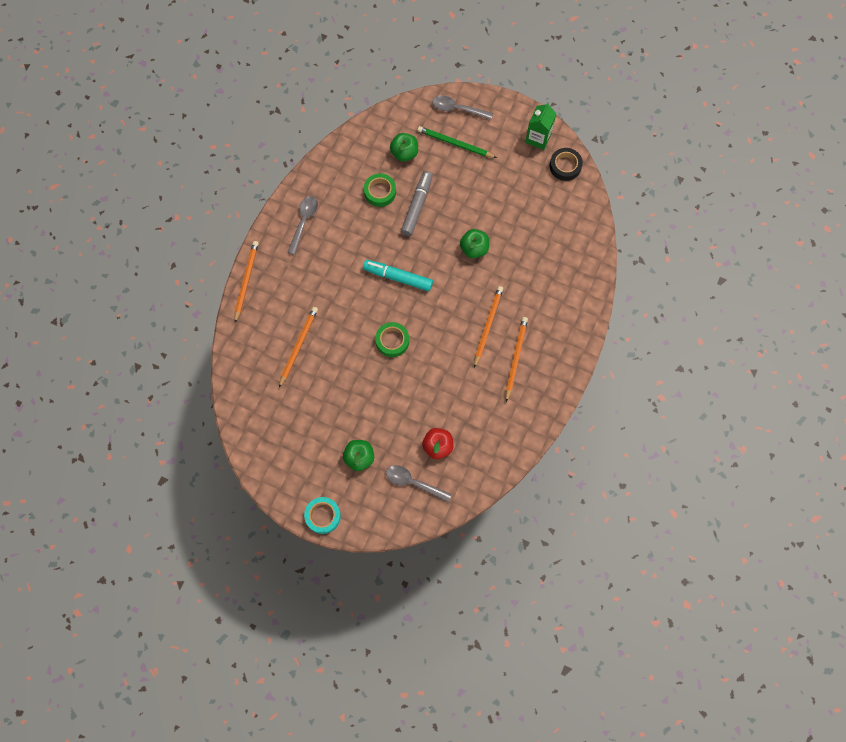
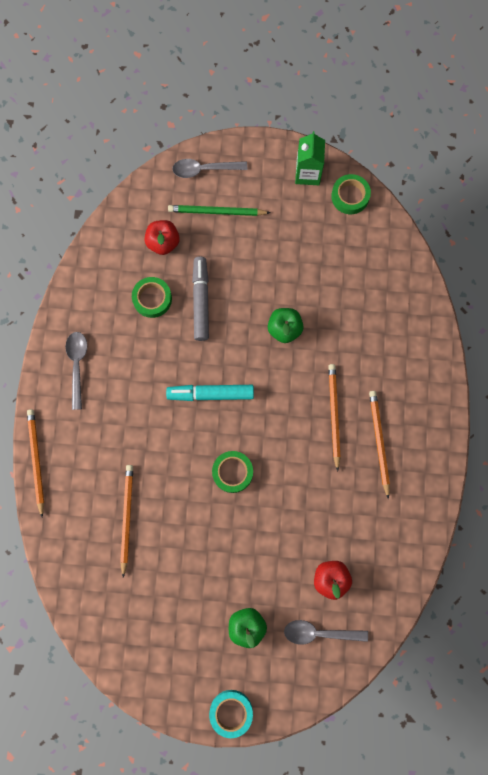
camera: 20 degrees left, 5 degrees up
(404, 153) = (163, 243): green apple -> red apple
(565, 166) = (350, 196): black tape -> green tape

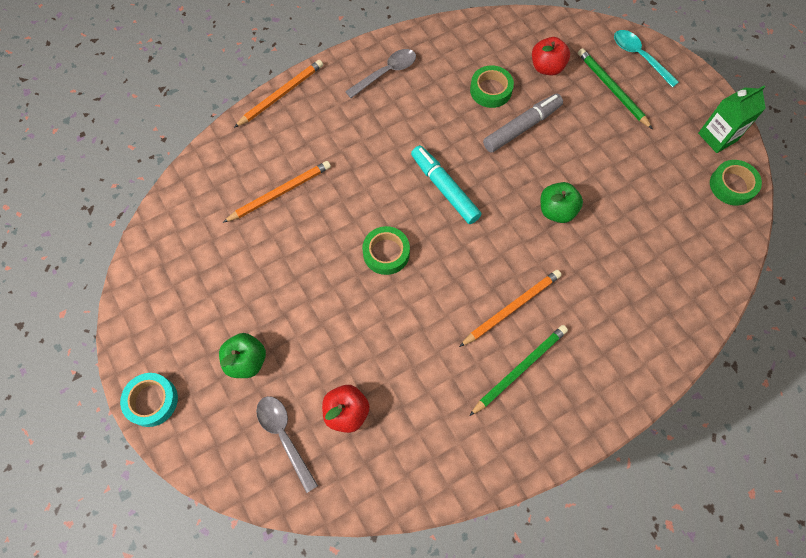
camera: 55 degrees right, 10 degrees down
(204, 169) = (639, 57): grey spoon -> turquoise spoon
(379, 442) = (519, 369): orange pencil -> green pencil

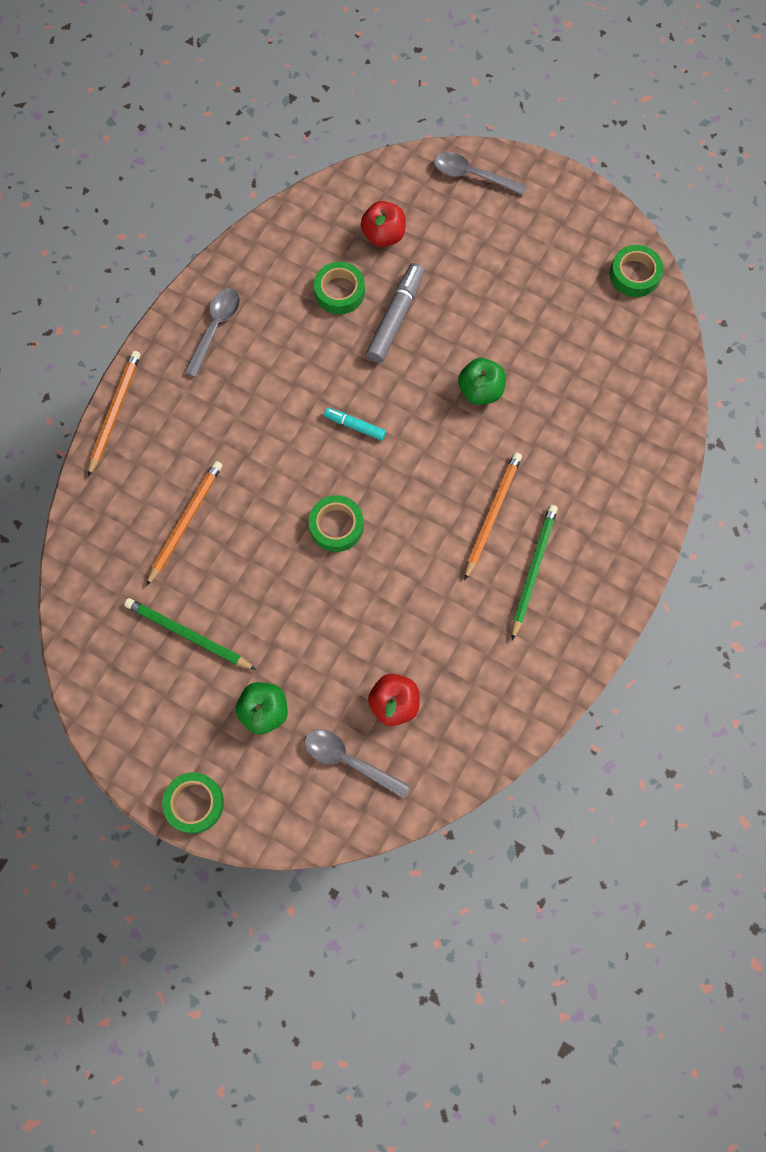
camera: 30 degrees left, 5 degrees up
(152, 401) = (194, 803): turquoise tape -> green tape
(444, 188) = (355, 426): turquoise marker -> turquoise marker, size x0.56
(612, 89) = (464, 227): green pencil -> green pencil (188, 635)
(639, 57) = (472, 175): turquoise spoon -> grey spoon
(717, 137) = (595, 228): green carton -> none

